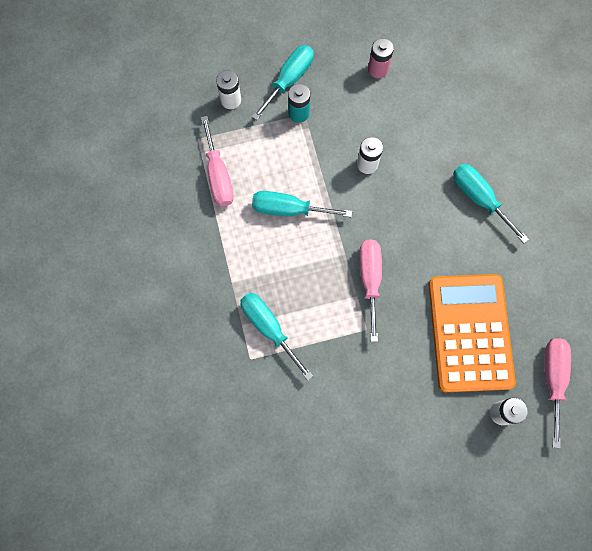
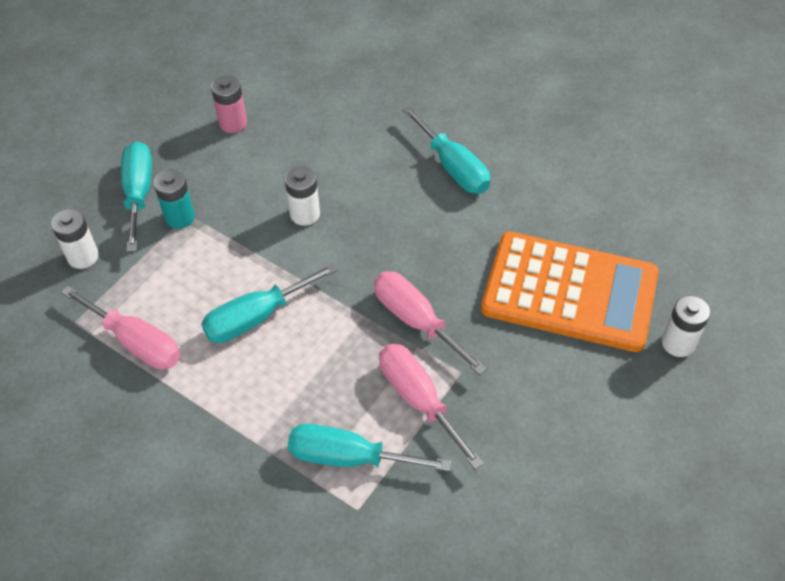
camera: 40 degrees left, 20 degrees down
(470, 332) = (569, 292): orange calculator -> orange calculator turned 150 degrees clockwise
(479, 199) = (453, 167): turquoise screwdriver -> turquoise screwdriver turned 135 degrees counterclockwise
(552, 379) = (690, 273): pink screwdriver -> pink screwdriver (418, 400)

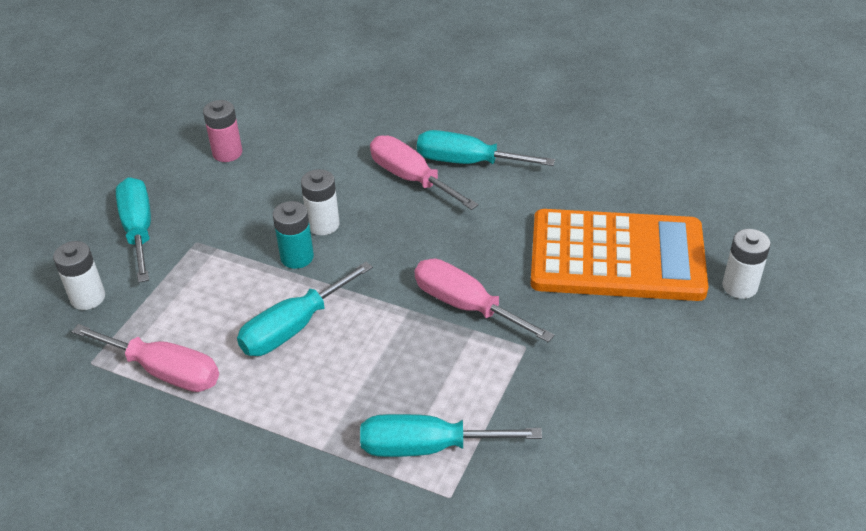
camera: 10 degrees left, 10 degrees down
(180, 217) = (188, 246): turquoise battery -> turquoise battery (297, 257)
(418, 400) = (488, 379): pink screwdriver -> pink screwdriver (411, 178)
(453, 167) = (467, 162): turquoise screwdriver -> turquoise screwdriver turned 150 degrees clockwise

